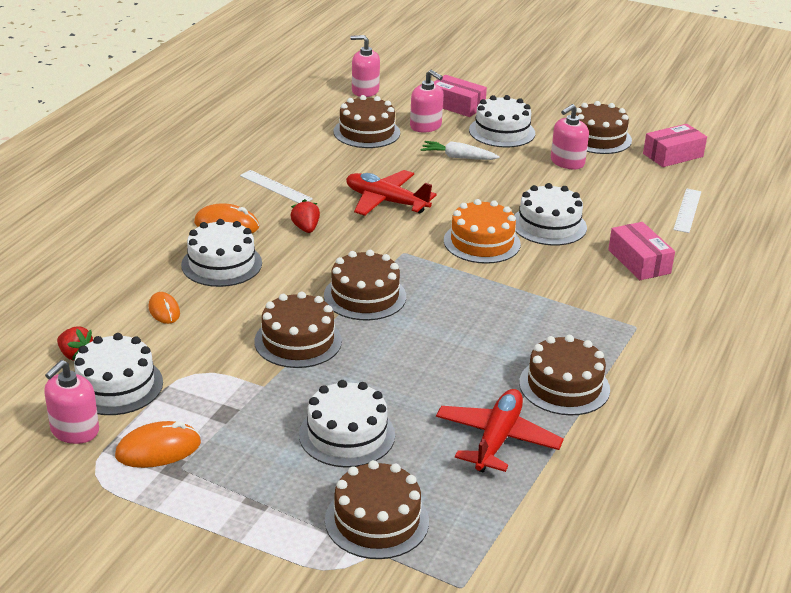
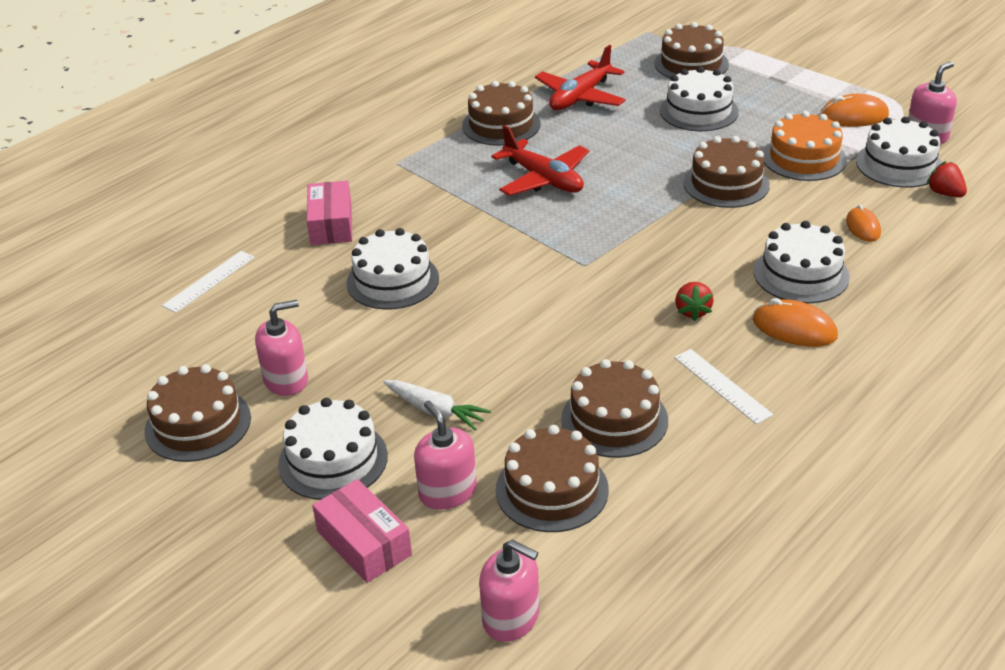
camera: 160 degrees left, 5 degrees up
(365, 296) = (647, 219): brown cake -> brown cake (614, 419)
(386, 201) = (576, 341): red plane -> red plane (543, 179)
(482, 242) = (487, 267): orange cake -> orange cake (804, 158)
(673, 155) = (127, 374): pink box -> none

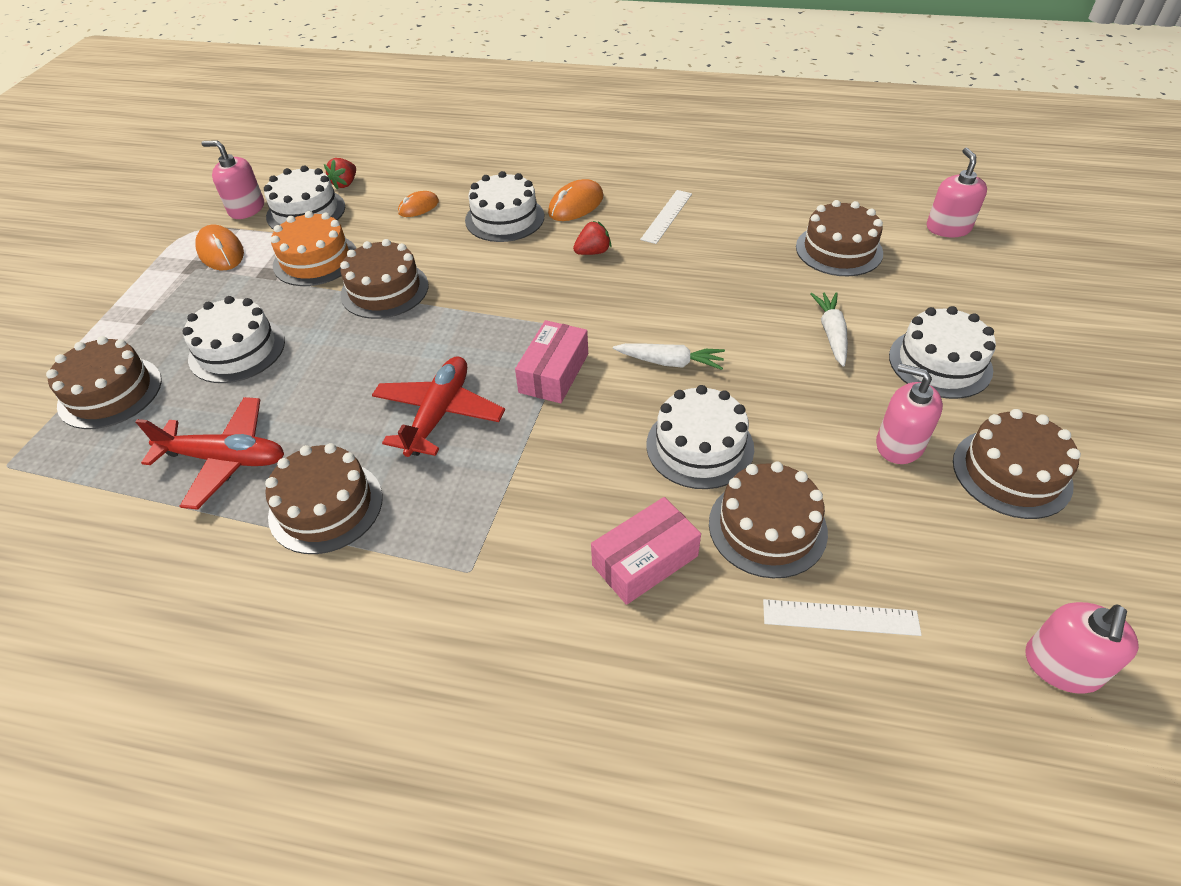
camera: 120 degrees left, 10 degrees up
(364, 543) = (982, 308): pink box -> pink box (554, 373)
(447, 491) = (895, 292): pink soap dispenser -> pink soap dispenser (1061, 666)
(493, 300) = (669, 362): none -> white carrot
(614, 419) = (747, 248): brown cake -> brown cake (767, 527)
(794, 328) = (576, 205): orange mouse -> orange mouse turned 45 degrees clockwise

